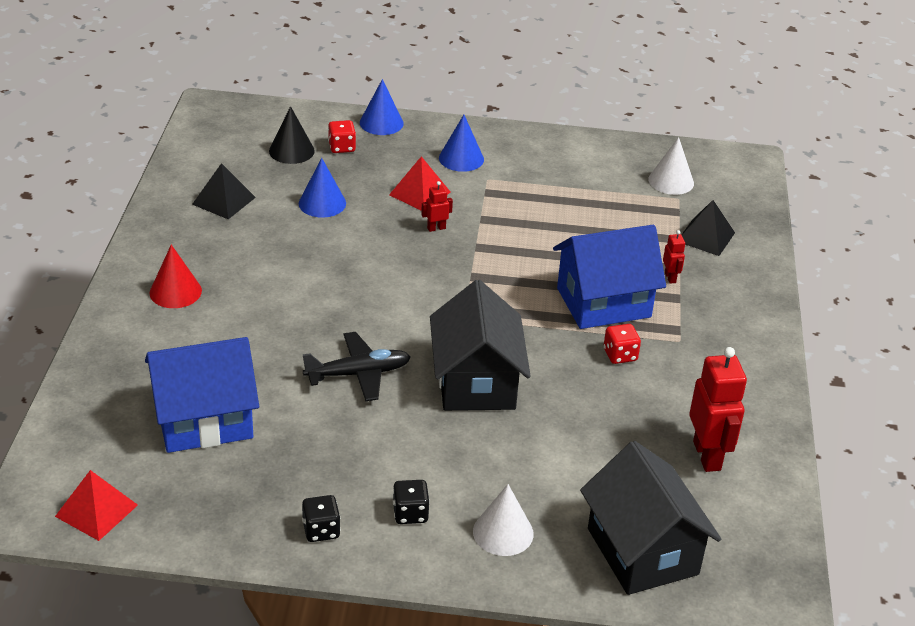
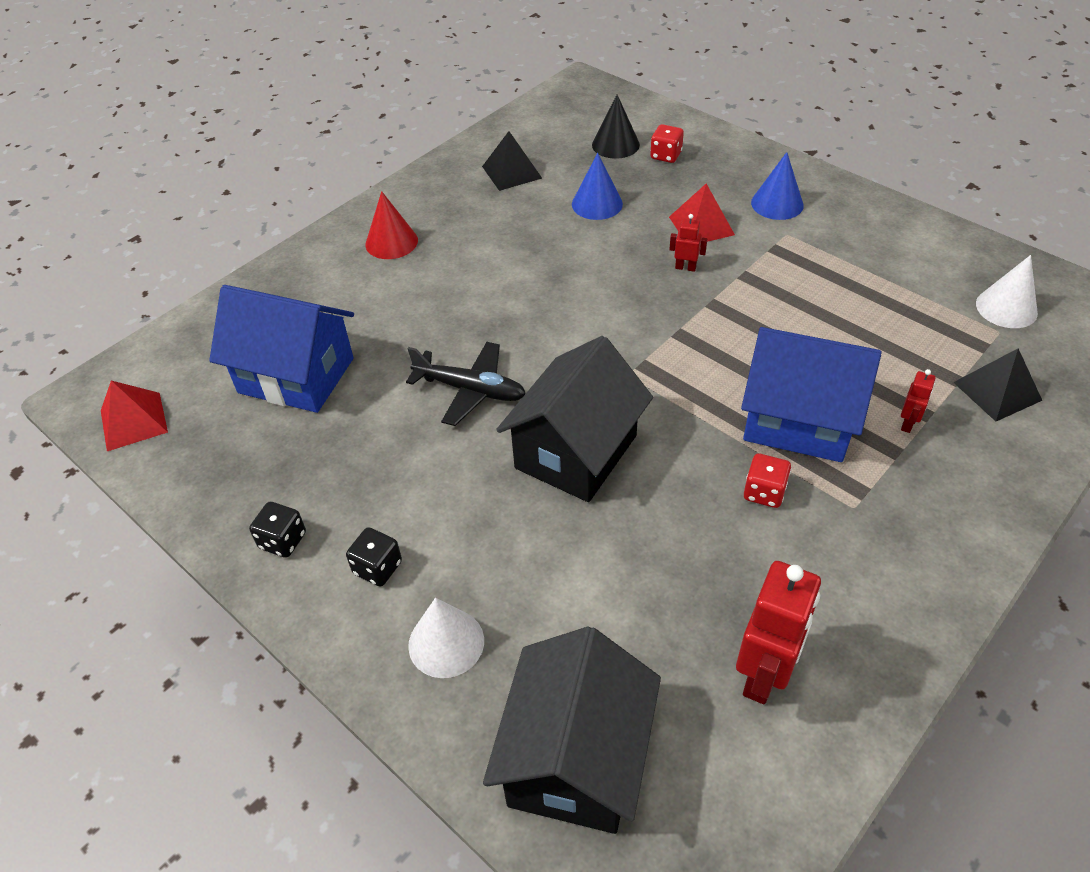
camera: 40 degrees right, 10 degrees up
(381, 123) = (726, 143): blue cone -> none

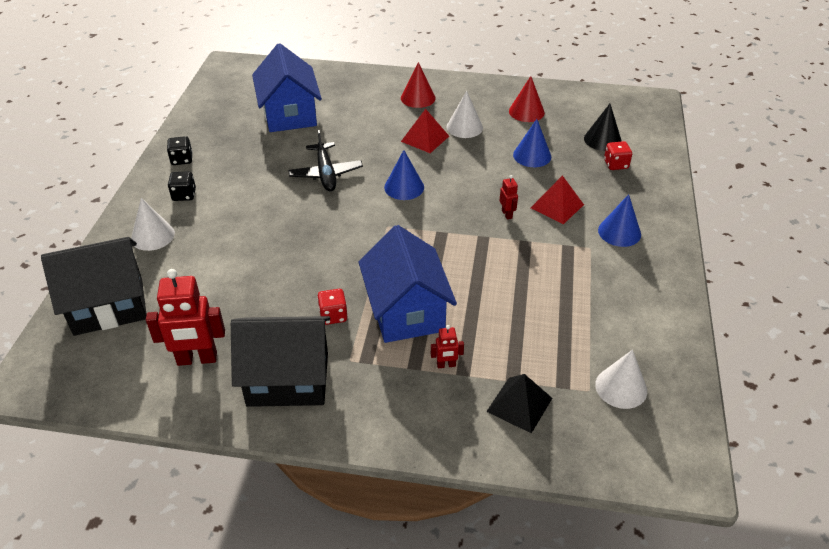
camera: 55 degrees right, 5 degrees down
(133, 421) = (223, 84): red pyramid -> red pyramid (425, 138)
(493, 230) = (464, 127): none -> white cone
(512, 172) = (526, 112): black pyramid -> red cone
(564, 329) = (404, 187): none -> blue cone
(576, 452) = (309, 229): black house -> black house (288, 379)

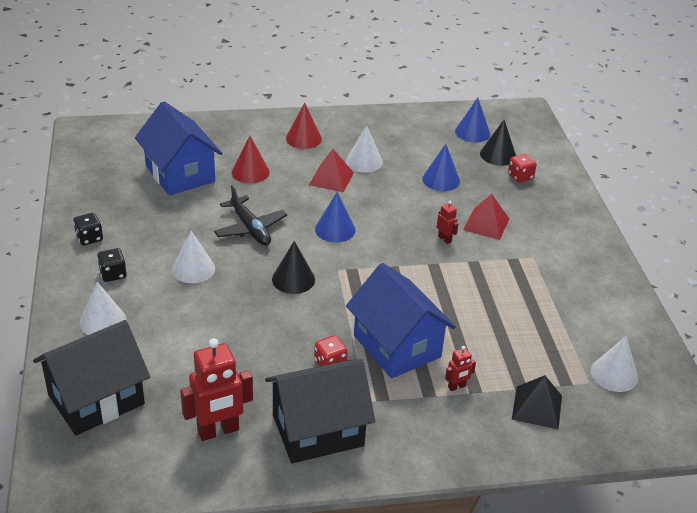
camera: 20 degrees left, 5 degrees down
(255, 202) = (193, 269): none -> white cone
(340, 228) = (293, 279): none -> black cone
(526, 112) = (415, 138): red cone -> red cone (250, 172)
(619, 232) = (551, 239): blue cone -> blue cone (472, 132)

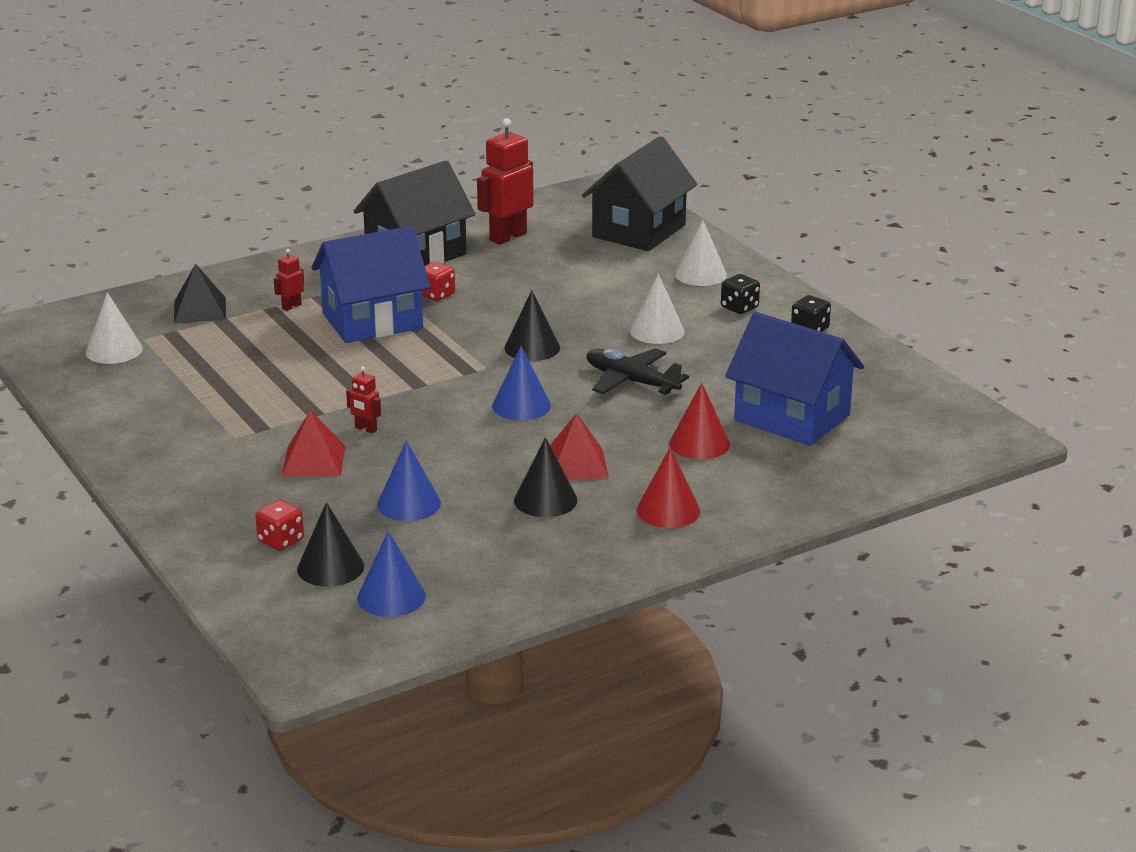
camera: 160 degrees right, 10 degrees down
(364, 161) = (545, 500): white cone -> black cone
(397, 346) = (372, 321): blue house -> blue house turned 60 degrees counterclockwise

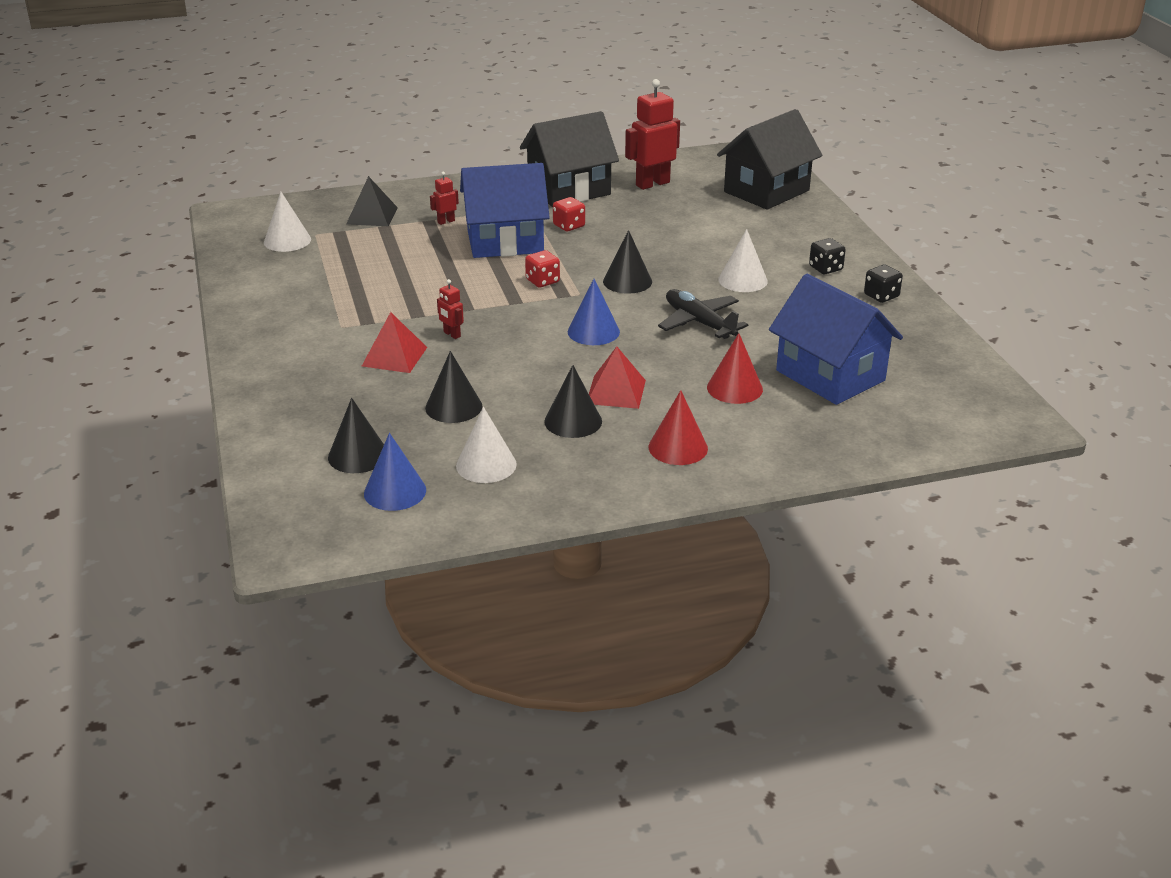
camera: 15 degrees right, 5 degrees up
(281, 541) = (330, 424): red dice -> red dice (542, 281)
(409, 504) = (453, 407): blue cone -> black cone
(700, 274) = (804, 235): white cone -> white cone (486, 465)

